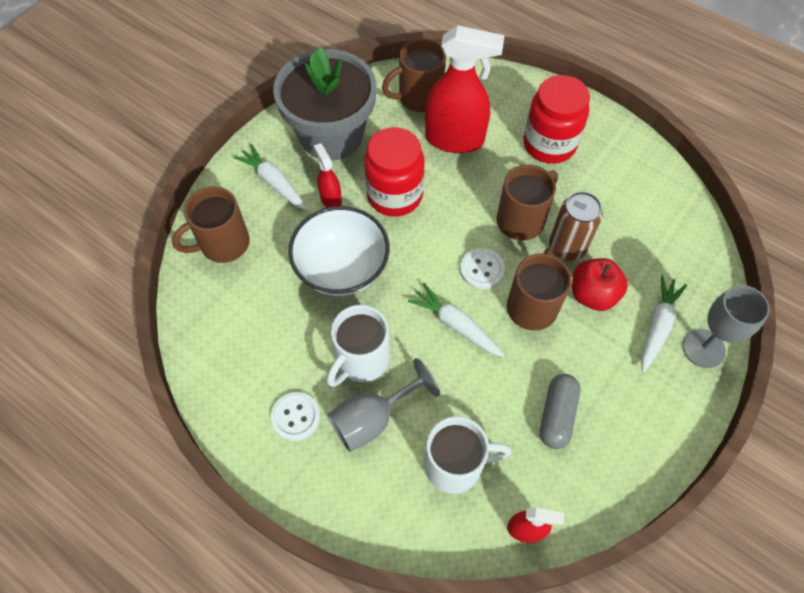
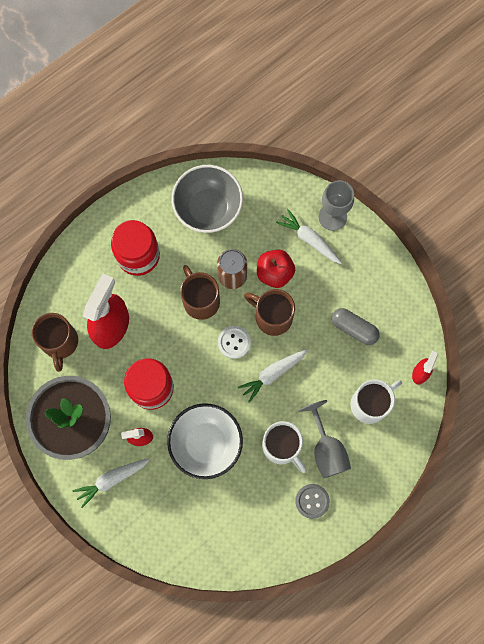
camera: 75 degrees left, 15 degrees up
(223, 244) = (159, 530): brown mug -> none
(296, 417) = (312, 501): white button -> grey button
(455, 465) = (370, 404): white mug -> white mug turned 45 degrees clockwise
(642, 200) = (208, 208): none -> grey bowl

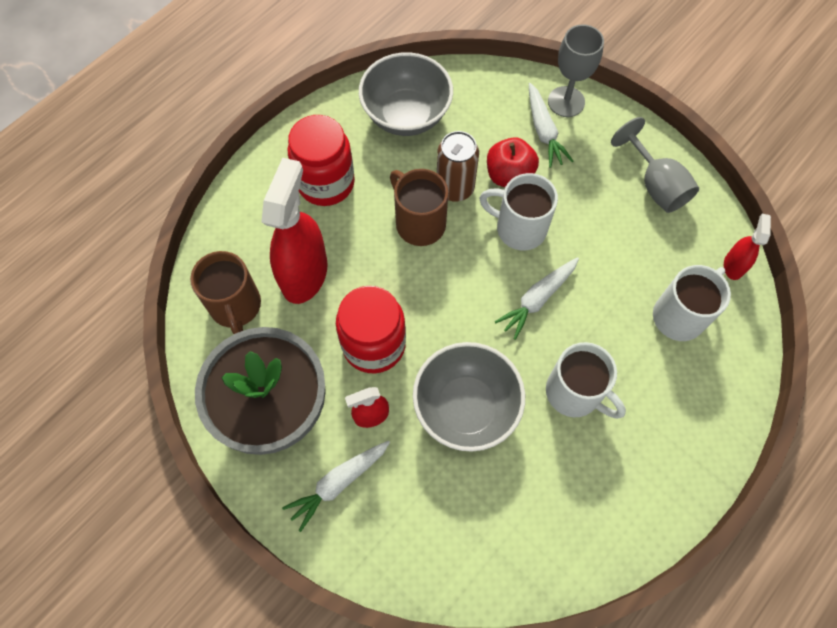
camera: 10 degrees left, 10 degrees down
(206, 443) = (466, 407): white bowl -> grey bowl
(234, 342) = (475, 268): white button -> none
(272, 317) = (519, 228): brown mug -> white mug
(309, 239) = (544, 131): white carrot -> white carrot turned 135 degrees counterclockwise
(312, 501) = (637, 462): grey button -> none
(326, 449) = (637, 386): grey goblet -> grey goblet (655, 185)
(354, 328) = (630, 225): grey capsule -> none

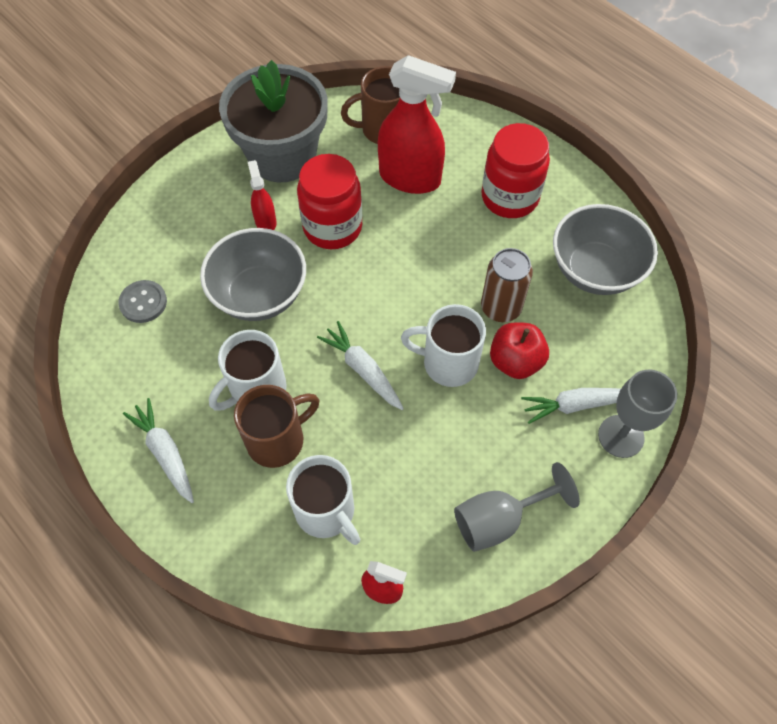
camera: 95 degrees right, 5 degrees down
(338, 483) = (211, 196): white carrot -> white carrot (165, 453)
(419, 223) = (459, 272): brown mug -> brown mug (277, 440)
(490, 532) = (143, 302): none -> grey button
(519, 228) = (448, 363): white mug -> white mug turned 105 degrees counterclockwise

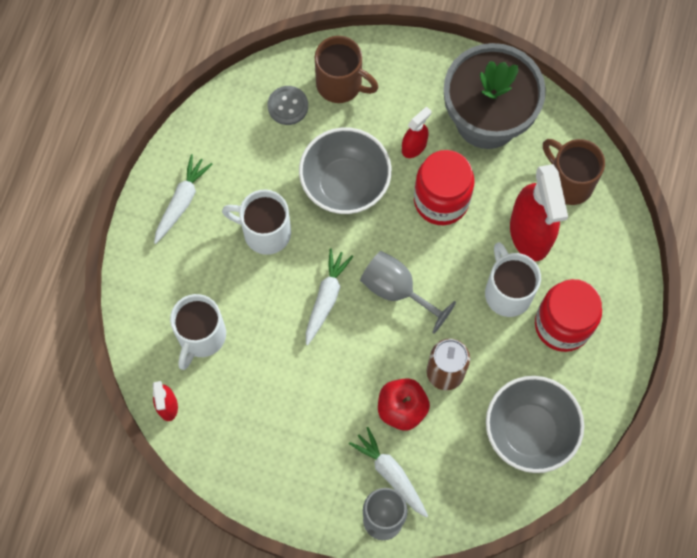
camera: 60 degrees right, 10 degrees up
(277, 440) = (235, 271): brown mug -> brown mug (341, 84)
(448, 363) = (370, 358): white mug -> white mug (507, 292)
(499, 519) = (263, 460): grey goblet -> grey goblet (396, 290)

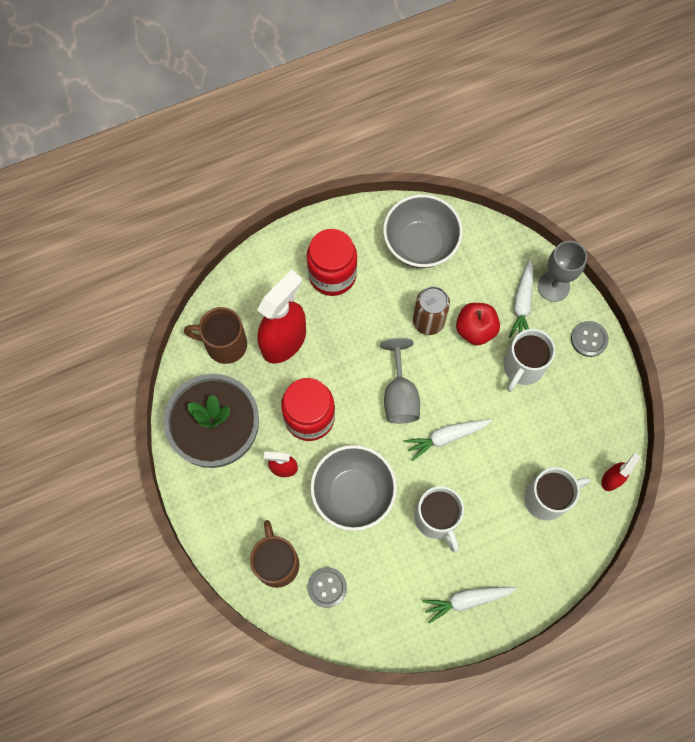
camera: 130 degrees left, 0 degrees up
(304, 504) = (589, 339): none -> grey button
(507, 292) = (339, 325): white mug -> white mug (522, 367)
(568, 182) = (224, 344): brown mug -> brown mug turned 90 degrees clockwise

